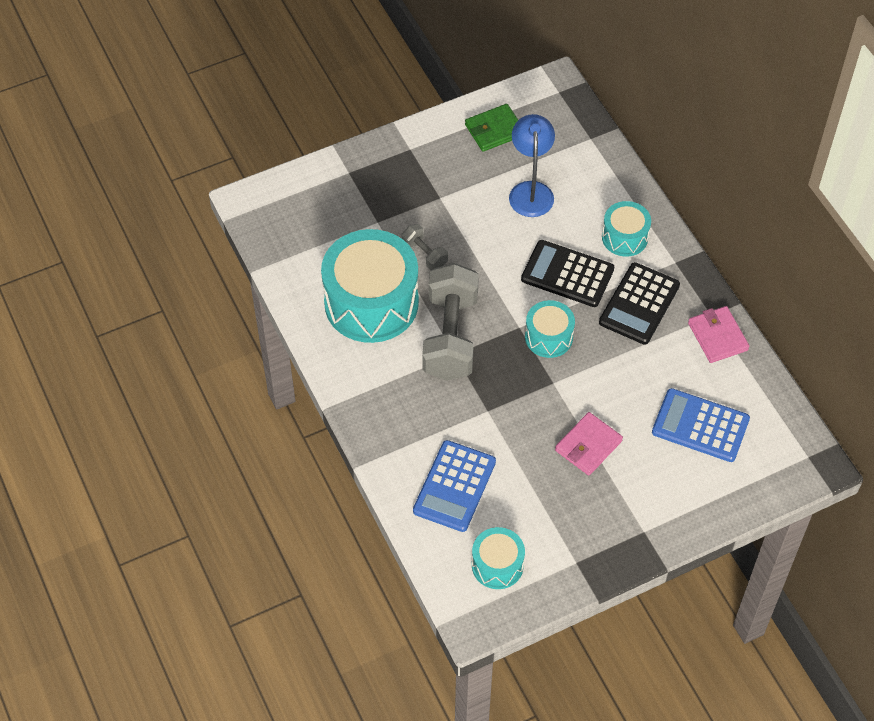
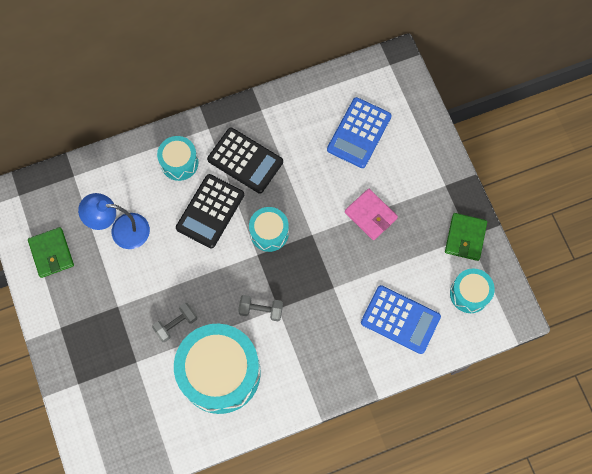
camera: 85 degrees left, 15 degrees up
(450, 336) = (261, 310): grey dumbbell -> grey dumbbell, size x0.47
(573, 558) = (465, 237): none -> green wallet
(717, 336) = (281, 108): pink wallet -> none

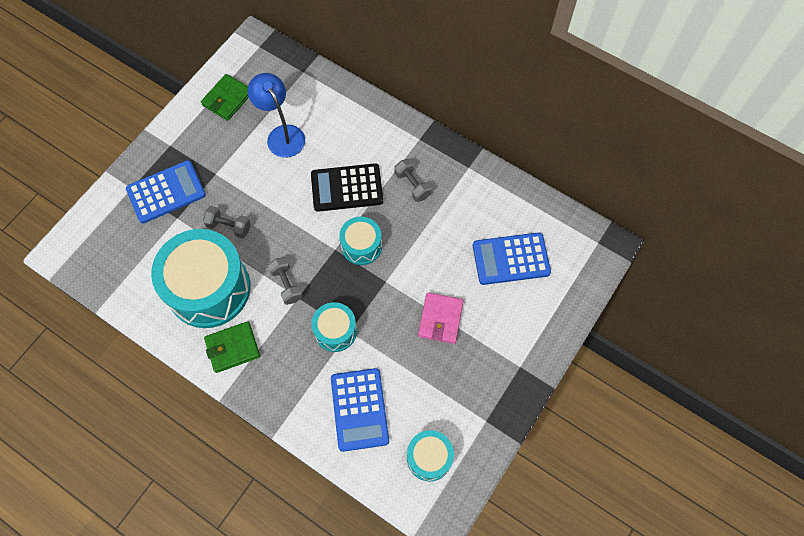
camera: 55 degrees right, 5 degrees down
(104, 357) = (166, 192): none -> blue calculator
(179, 162) = (372, 137): turquoise drum -> turquoise drum (335, 331)
(245, 161) = (412, 185): black calculator -> grey dumbbell
(465, 237) = (482, 418): green wallet -> green wallet (232, 348)

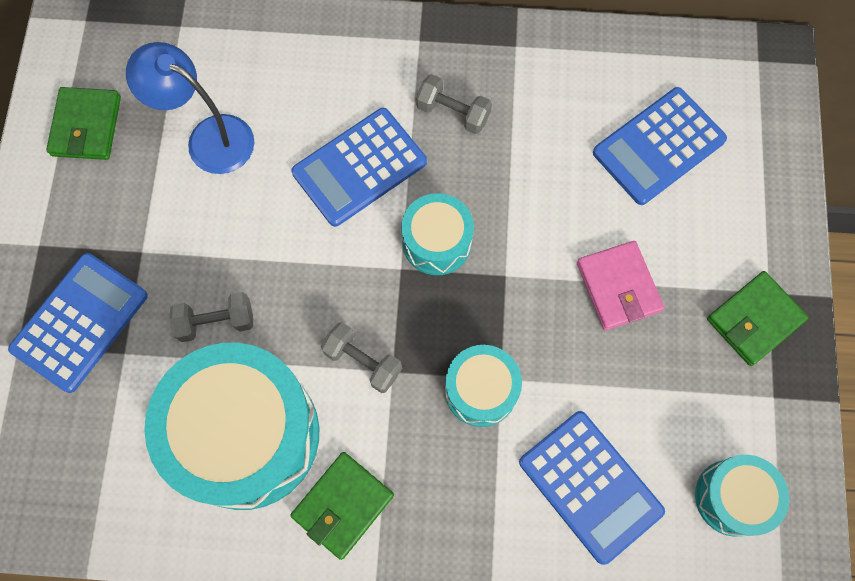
camera: 30 degrees left, 5 degrees up
(347, 188) = (359, 167): black calculator -> blue calculator
(502, 376) = (754, 320): none -> green wallet

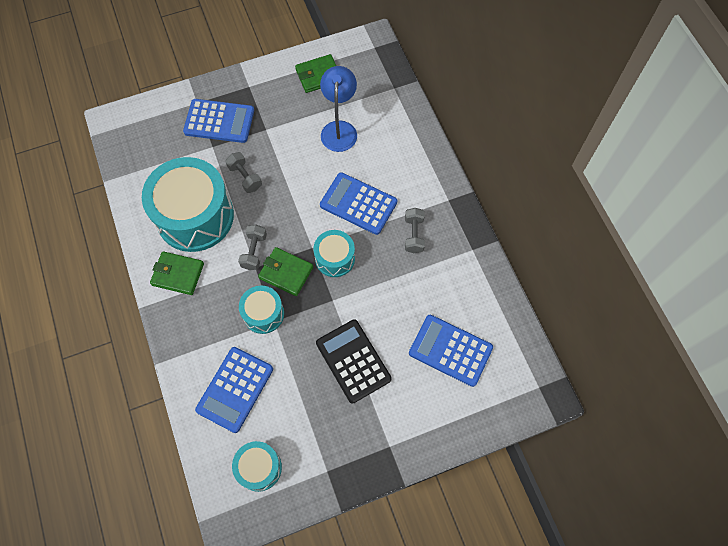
camera: 65 degrees right, 5 degrees down
(618, 287) = (353, 361): pink wallet -> black calculator
(754, 320) = (369, 443): green wallet -> green wallet (286, 272)

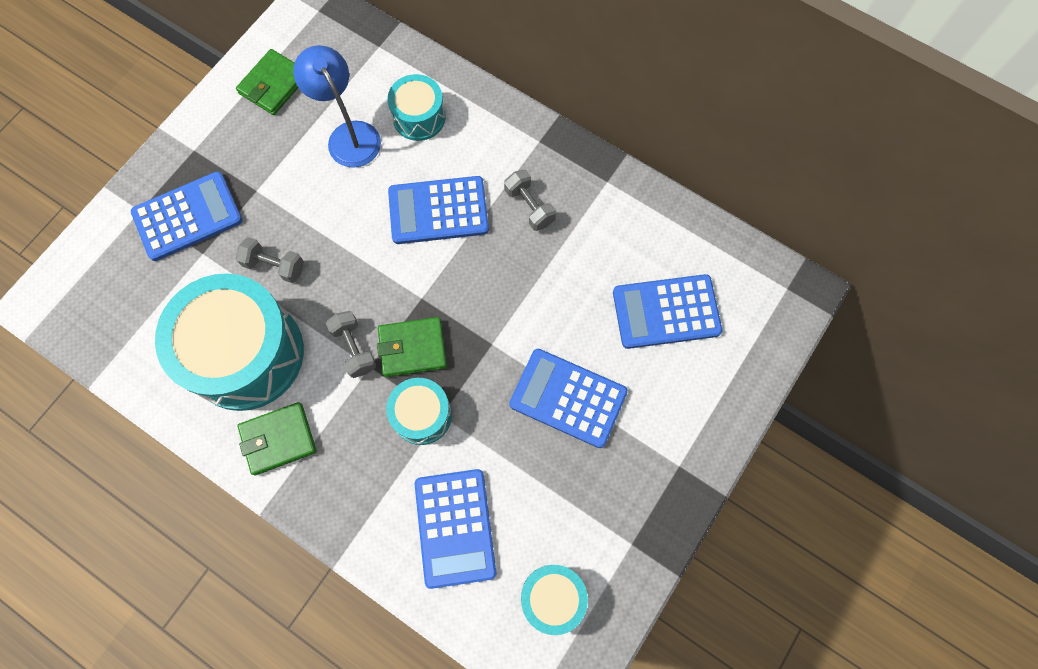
camera: 35 degrees left, 5 degrees up
(335, 258) = (458, 293): turquoise drum -> turquoise drum (419, 117)
(353, 361) = (568, 398): black calculator -> blue calculator

